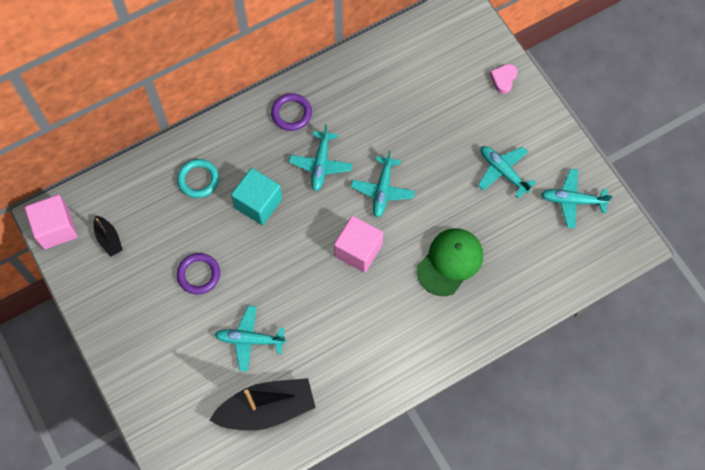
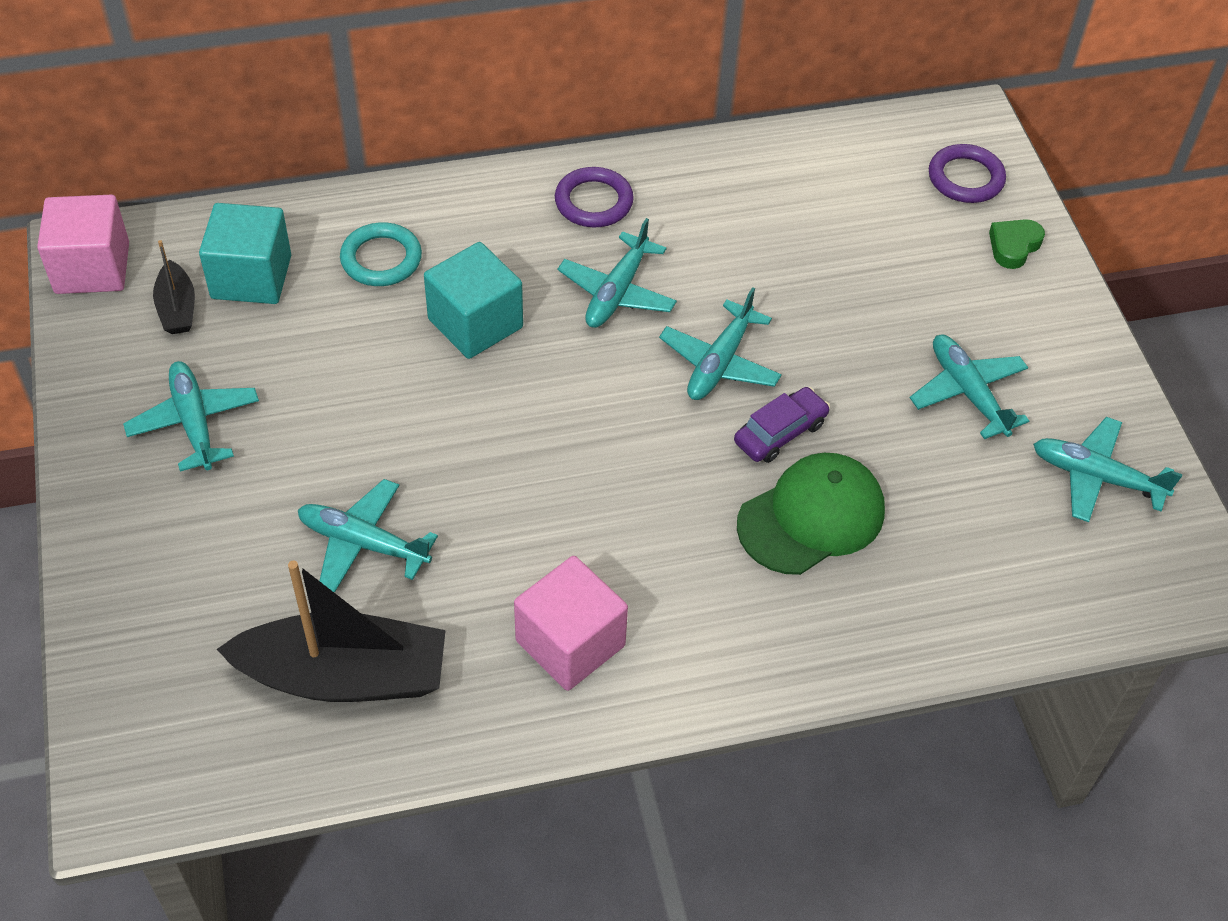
camera: 15 degrees right, 15 degrees down
(138, 210) = (251, 277): none -> turquoise cube
(144, 300) = (194, 422): none -> turquoise plane
(199, 274) = (314, 408): purple ring -> purple ring (965, 178)
(358, 250) = (635, 449): pink cube -> pink cube (570, 643)
(422, 221) = (780, 433): none -> purple car
(503, 79) = (1013, 246): pink heart -> green heart

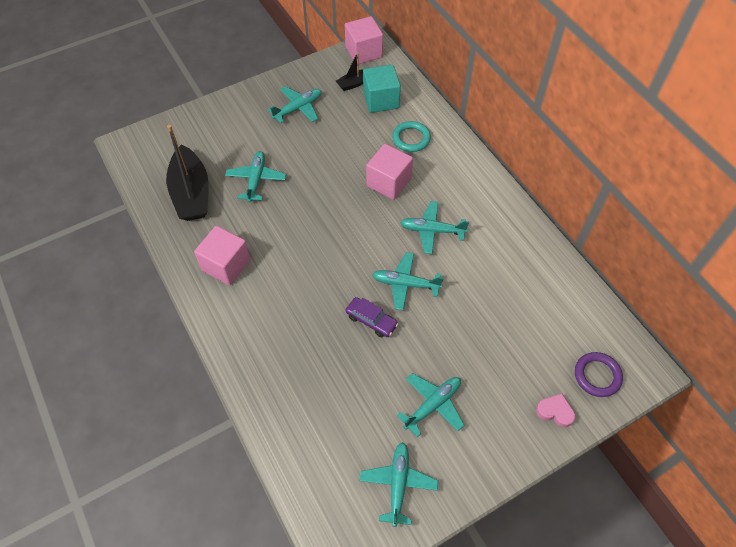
camera: 75 degrees right, 5 degrees up
(475, 323) = (388, 182): turquoise cube -> pink cube
(593, 202) = (486, 206): purple ring -> none
(811, 517) = (324, 345): green cap -> none
(1013, 246) = (555, 411): green heart -> pink heart

